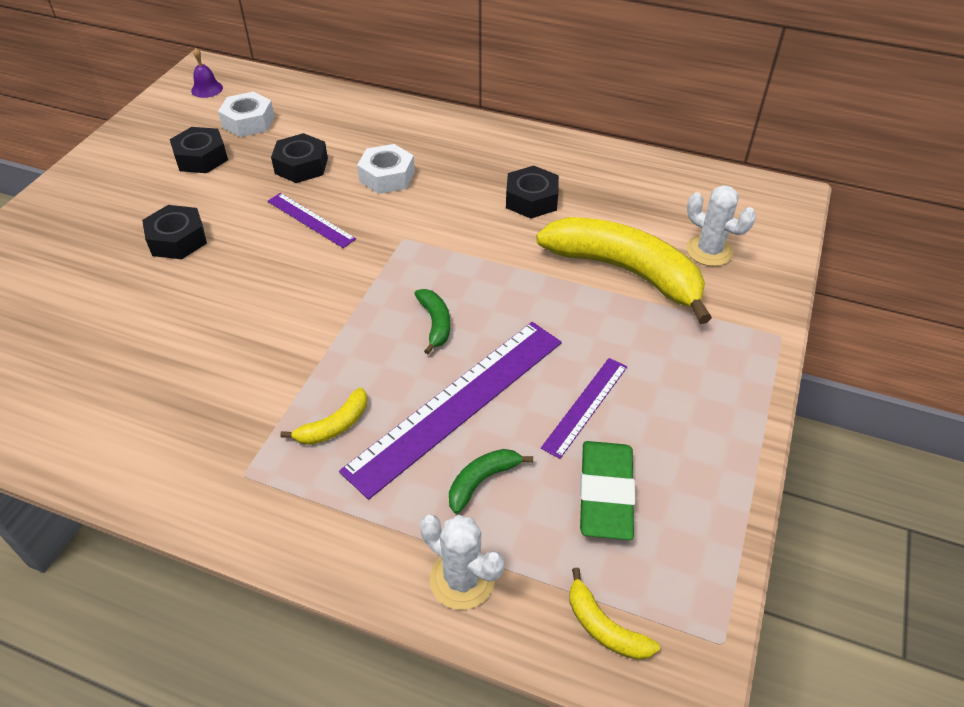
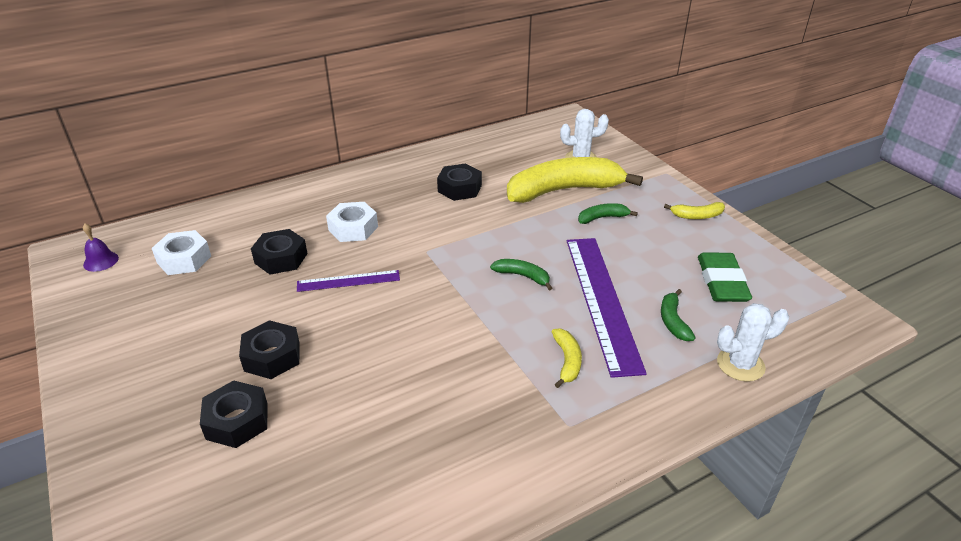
camera: 50 degrees left, 10 degrees down
(201, 158) = (188, 301): black nut -> black nut (237, 421)
(585, 406) = (652, 256): purple ruler -> none
(604, 626) = (810, 328): yellow banana -> yellow banana (697, 216)
(605, 493) = (722, 282): green eraser -> green eraser turned 45 degrees clockwise
(611, 329) = (602, 218): none -> green banana

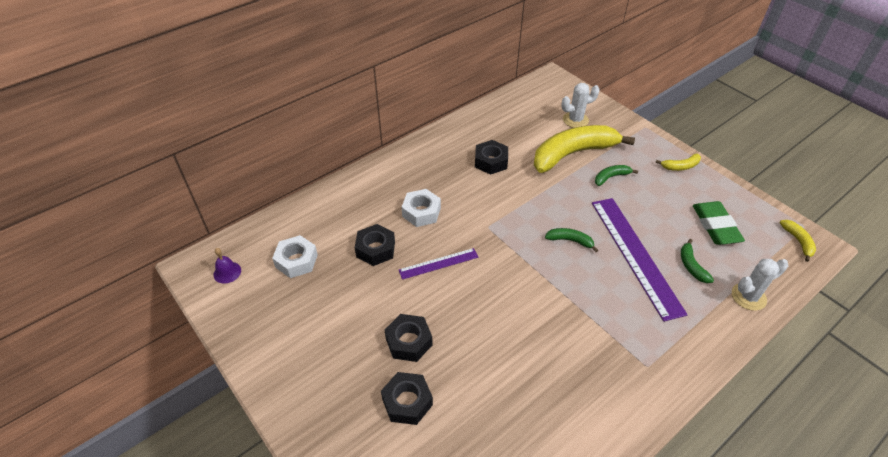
camera: 10 degrees left, 10 degrees up
(567, 361) = (628, 312): yellow banana -> yellow banana (798, 242)

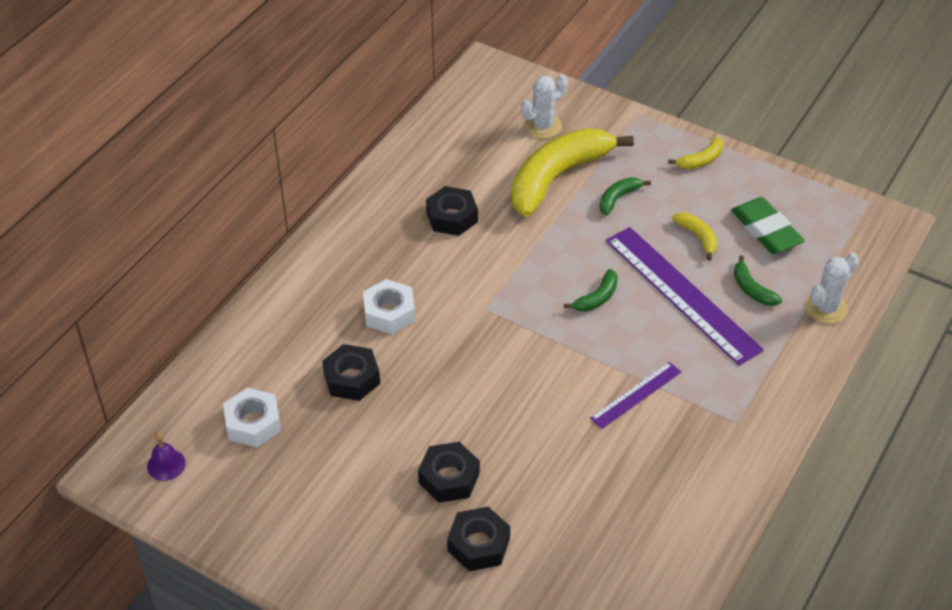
camera: 20 degrees left, 0 degrees up
(438, 263) = (442, 373): purple ruler -> purple ruler (636, 395)
(570, 241) = (597, 298): green banana -> green banana turned 135 degrees clockwise
(798, 242) = (866, 224): yellow banana -> yellow banana (698, 237)

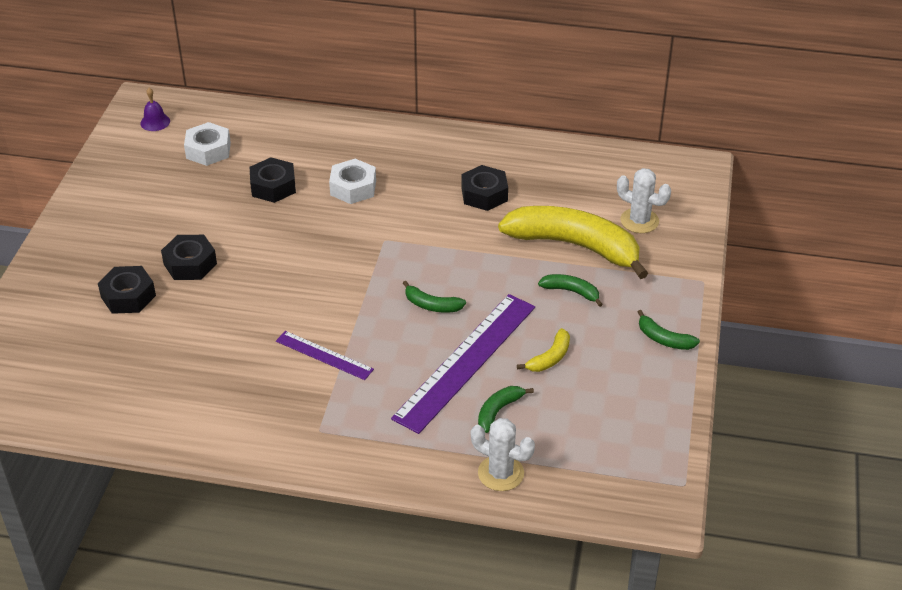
camera: 70 degrees right, 5 degrees down
(700, 160) = (663, 339): yellow banana -> green banana
(766, 230) = (590, 407): green eraser -> none

